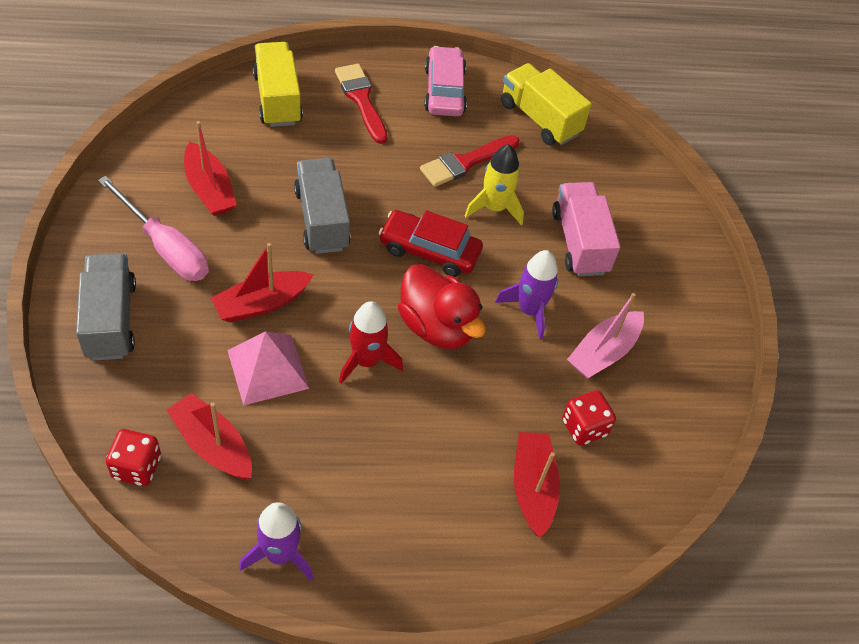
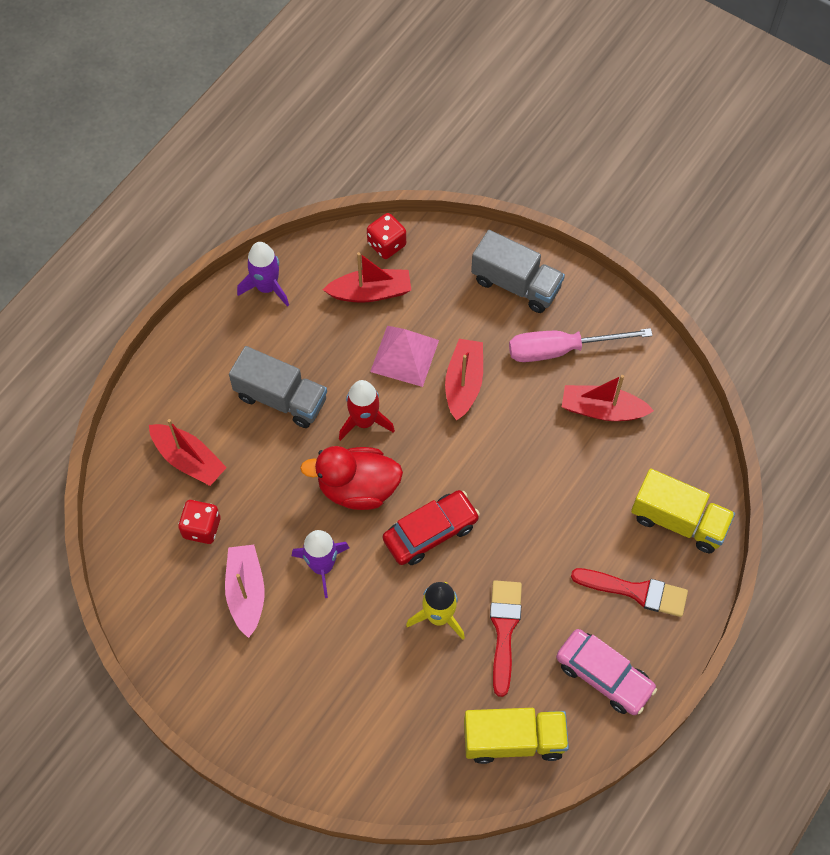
camera: 135 degrees right, 10 degrees up
(322, 219) = (516, 472): grey truck -> grey truck (281, 398)
(579, 242) = (355, 660): pink truck -> none

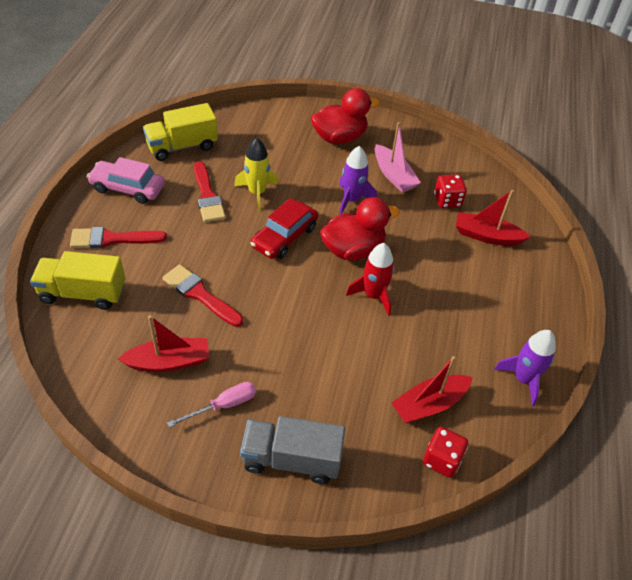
camera: 155 degrees right, 15 degrees down
(281, 398) = (449, 293): grey truck -> none
(283, 690) = (339, 138): none -> red duck
(404, 355) = (368, 356): pink pyramid -> none
(463, 383) = (304, 348): red boat -> none
(551, 480) = (200, 295): none -> red brush
(561, 349) = (223, 405): pink screwdriver -> pink screwdriver, size x0.63

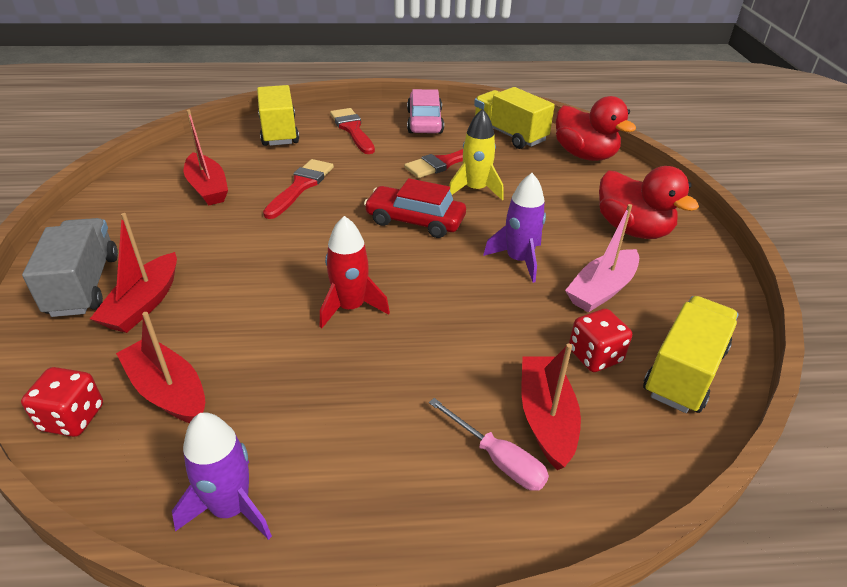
camera: 75 degrees right, 10 degrees down
(223, 405) = (156, 228): pink screwdriver -> pink screwdriver (497, 459)
(331, 416) = (144, 304): none -> red boat
(353, 250) = (425, 276): red duck -> red duck (585, 155)
(467, 173) = (684, 372): none -> yellow truck

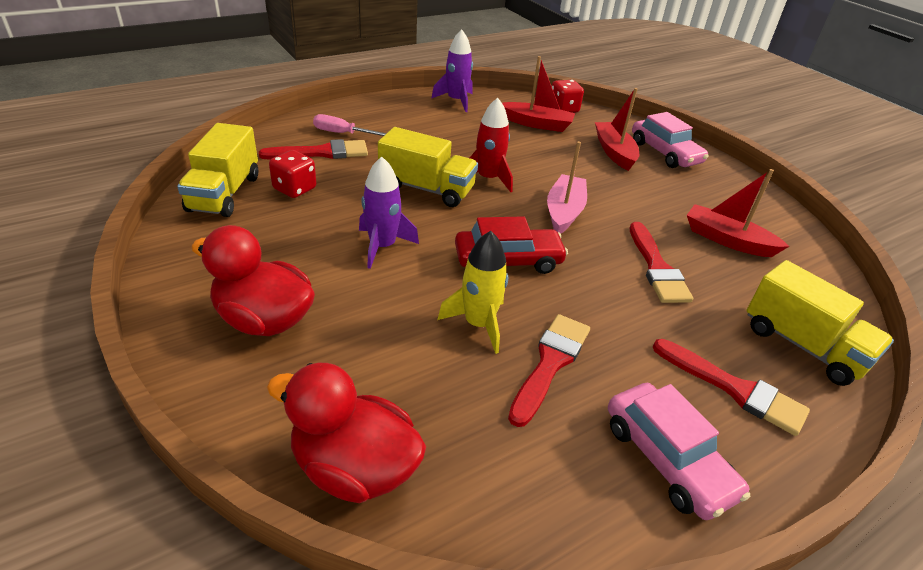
camera: 150 degrees right, 0 degrees up
(84, 285) = (665, 153): grey truck -> pink car
(509, 134) = (509, 482): yellow truck -> yellow truck (426, 189)
(546, 418) = (321, 153): red boat -> red brush
(601, 290) = (295, 238): pink boat -> pink boat (564, 212)

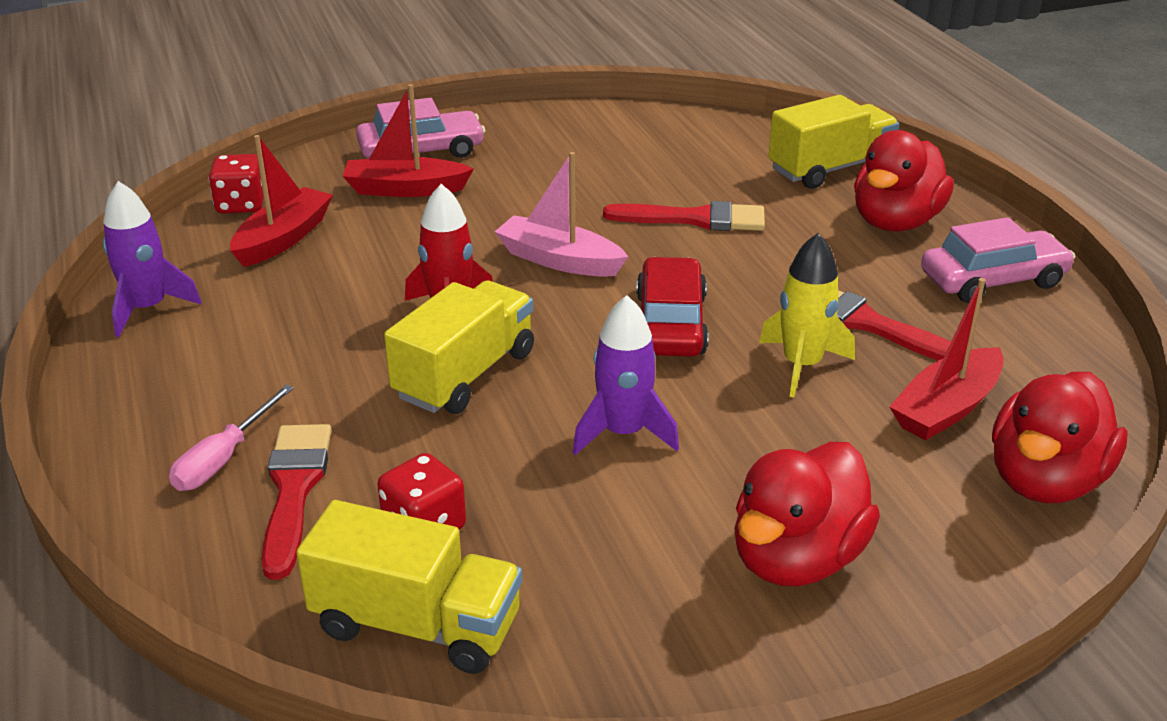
camera: 75 degrees left, 5 degrees down
(727, 240) = (643, 161): red boat -> red boat (946, 408)
(734, 389) = (895, 222): red brush -> red duck

